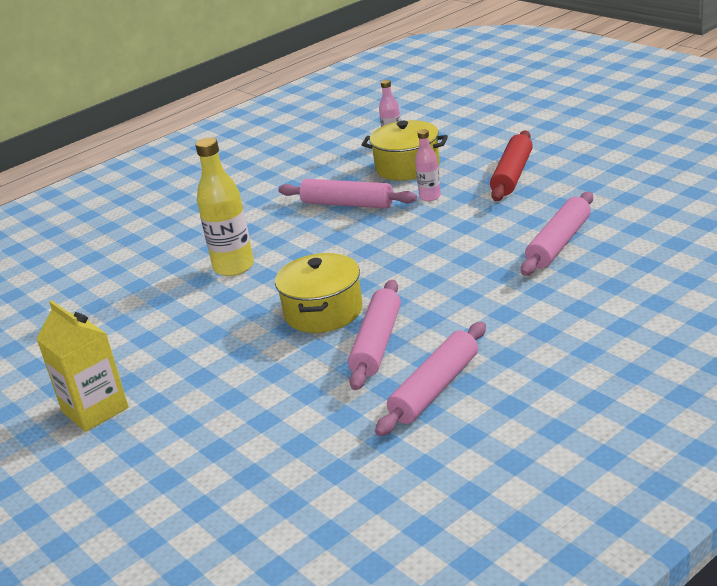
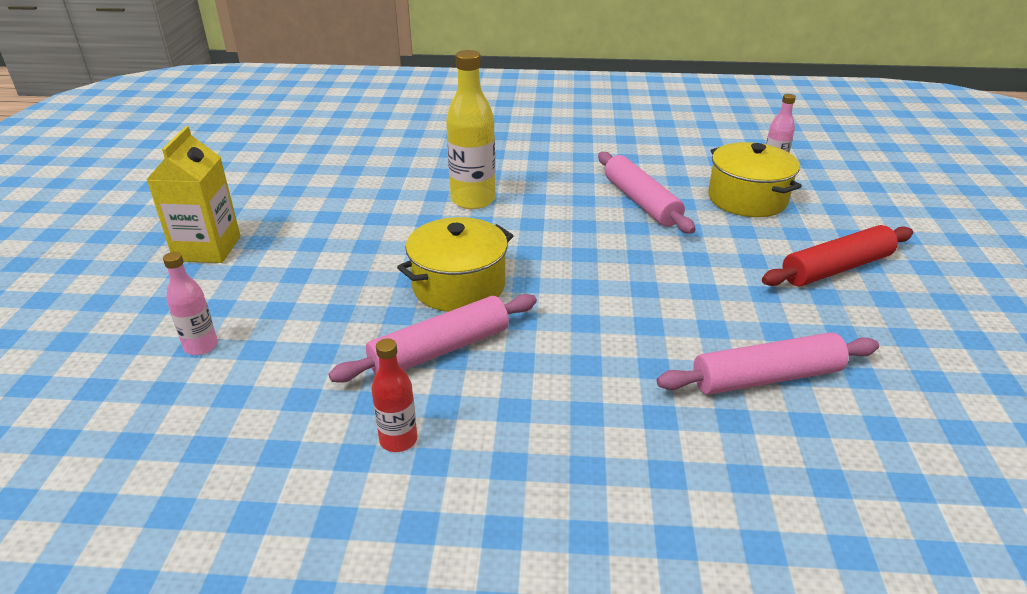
camera: 40 degrees right, 5 degrees up
(430, 197) = (720, 240): pink bottle -> pink bottle (201, 346)
(435, 389) = (398, 440): pink rolling pin -> red bottle

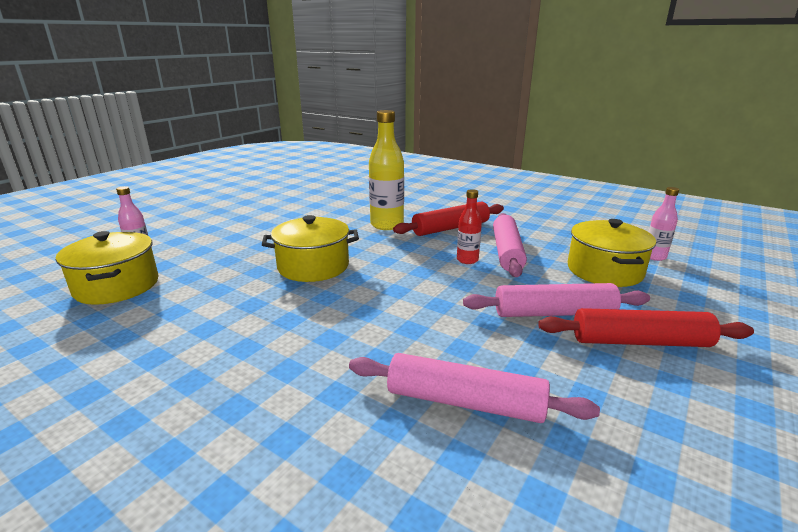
camera: 30 degrees right, 10 degrees down
(207, 248) = (212, 214): yellow carton -> none
(239, 399) = (117, 286): none -> yellow pot
(398, 440) = (154, 338): red bottle -> red bottle (467, 260)
(440, 350) = (251, 297): pink rolling pin -> pink rolling pin (554, 313)
(550, 184) = (450, 228): none -> red rolling pin

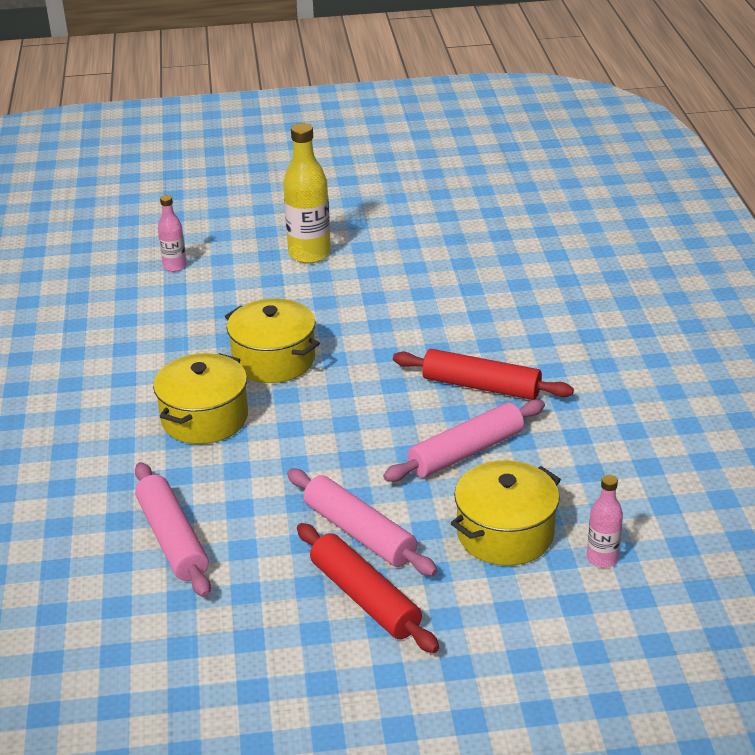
camera: 50 degrees right, 10 degrees up
(117, 286) = (122, 296): yellow pot -> yellow pot (204, 418)
(387, 225) = (427, 343): yellow bottle -> yellow bottle (309, 254)
(467, 260) = (408, 436): red bottle -> none

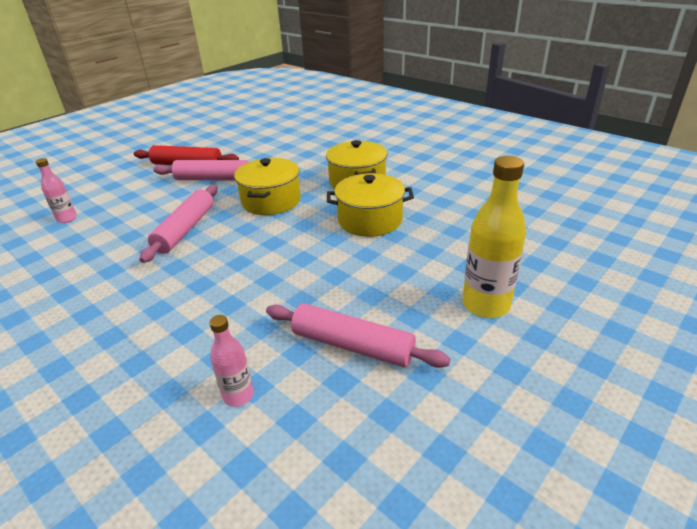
camera: 140 degrees right, 0 degrees up
(173, 539) = (297, 147): pink rolling pin -> pink rolling pin (352, 345)
(174, 266) = (549, 240): pink bottle -> pink bottle (238, 395)
(481, 386) = (208, 269): red rolling pin -> none
(505, 533) = (132, 207): yellow pot -> yellow pot (271, 201)

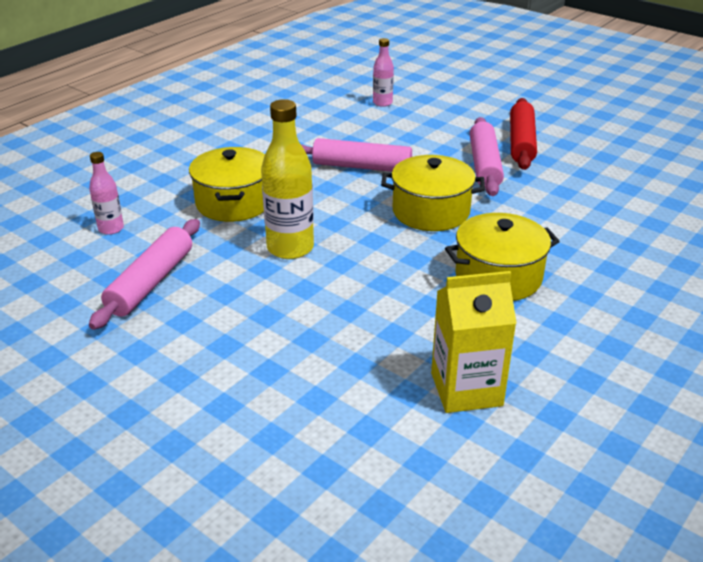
camera: 85 degrees right, 0 degrees up
(370, 220) = (385, 290): yellow pot -> yellow pot (233, 202)
(468, 196) = (466, 389): none -> yellow carton
(485, 305) = (190, 377): yellow bottle -> yellow bottle (290, 248)

